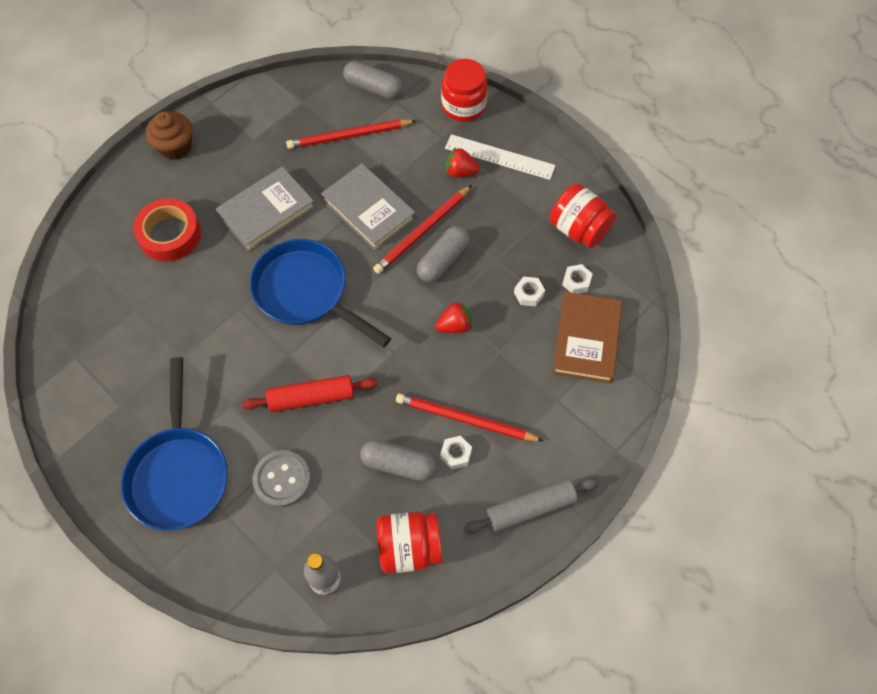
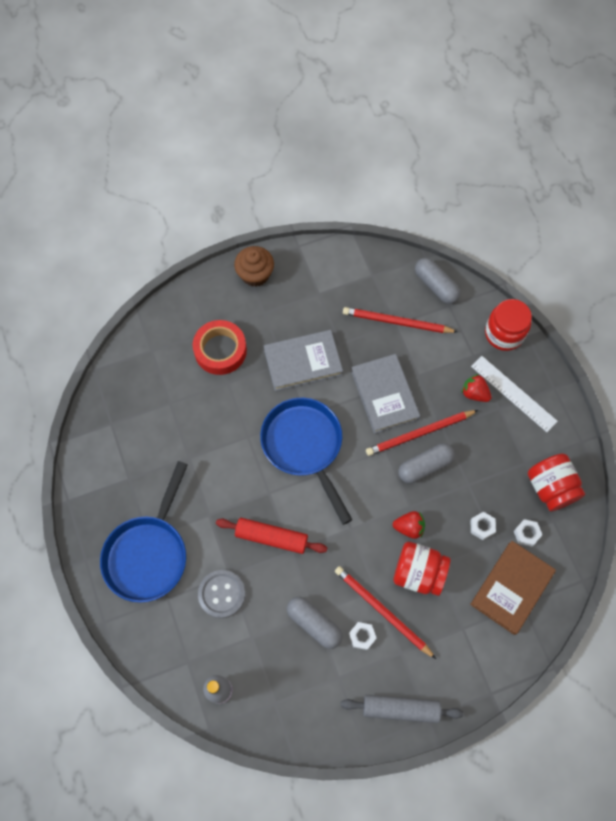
camera: 25 degrees right, 5 degrees up
(409, 548) = (293, 695): red jar -> red jar (418, 573)

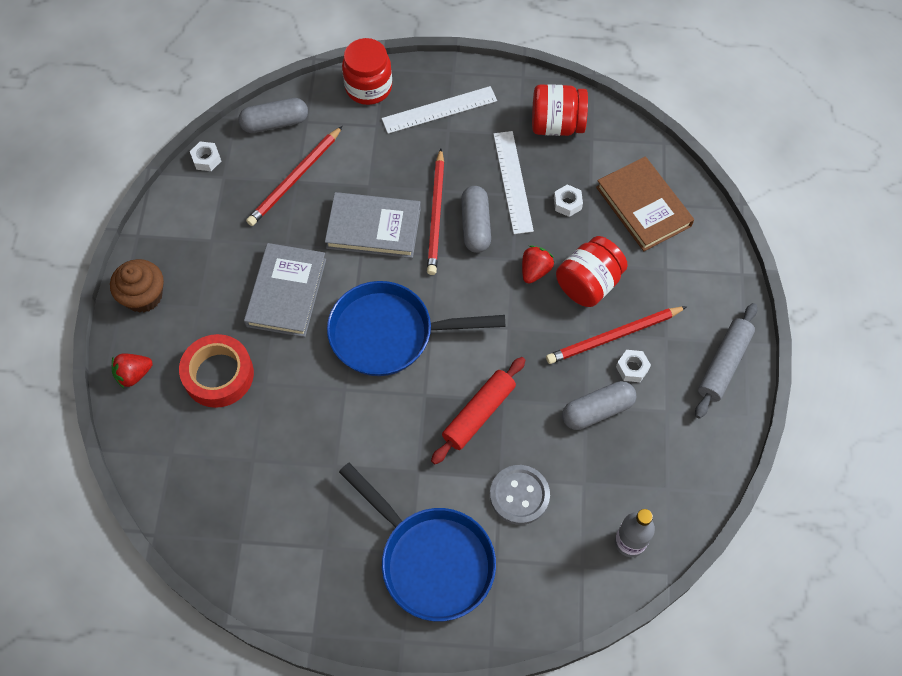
camera: 65 degrees left, 5 degrees down
(474, 393) = (419, 144): red strawberry -> red strawberry (134, 374)
(479, 476) = (512, 181): none -> white ruler
(526, 534) = (594, 168): white nut -> white nut (206, 159)

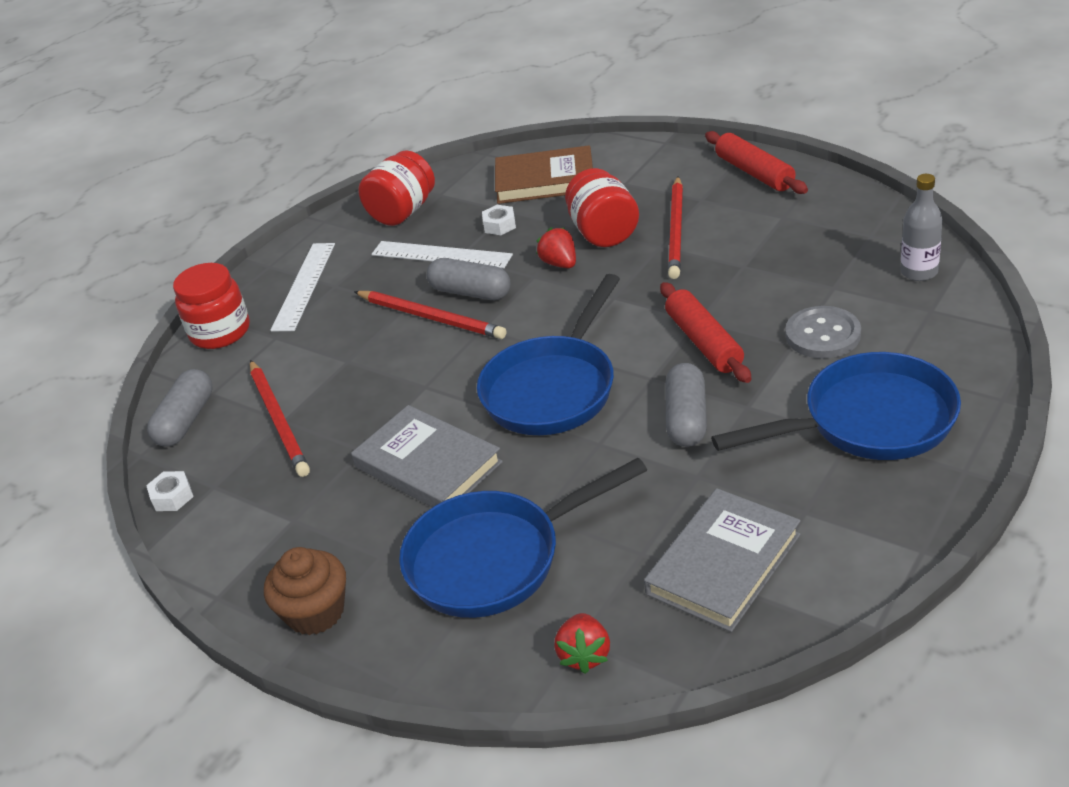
camera: 55 degrees left, 25 degrees down
(134, 374) = (428, 653): red strawberry -> red strawberry (584, 655)
(218, 375) = (495, 559): red tape -> blue pan
(373, 228) = (405, 369): grey book -> grey book (723, 564)
(597, 410) = (754, 259): grey capsule -> grey capsule (686, 418)
(632, 368) = (721, 227): white nut -> none
(724, 364) = (754, 172): grey rolling pin -> red rolling pin

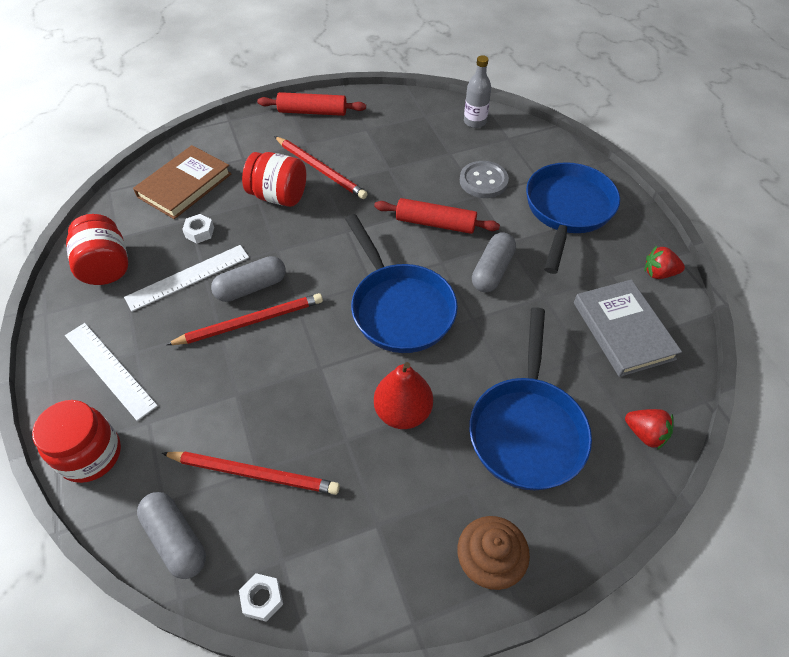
camera: 60 degrees left, 15 degrees up
(428, 465) = (403, 412): grey book -> red pear
(560, 264) = (281, 232): red strawberry -> red strawberry (659, 273)
(686, 418) = (492, 271): grey capsule -> grey capsule turned 75 degrees clockwise

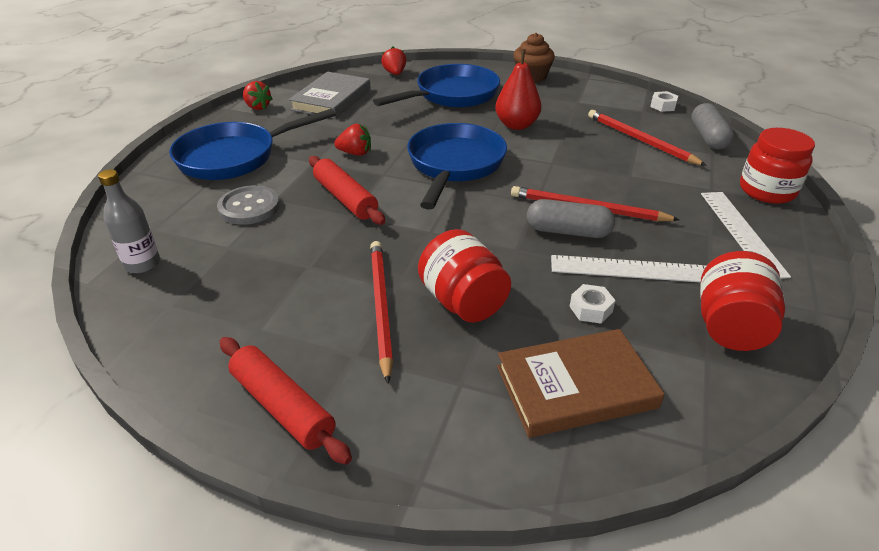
camera: 140 degrees left, 15 degrees down
(492, 271) = (355, 153): grey capsule -> red strawberry

